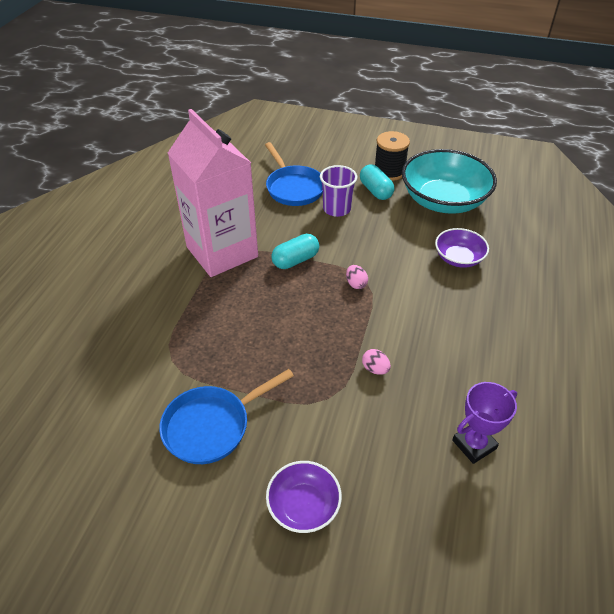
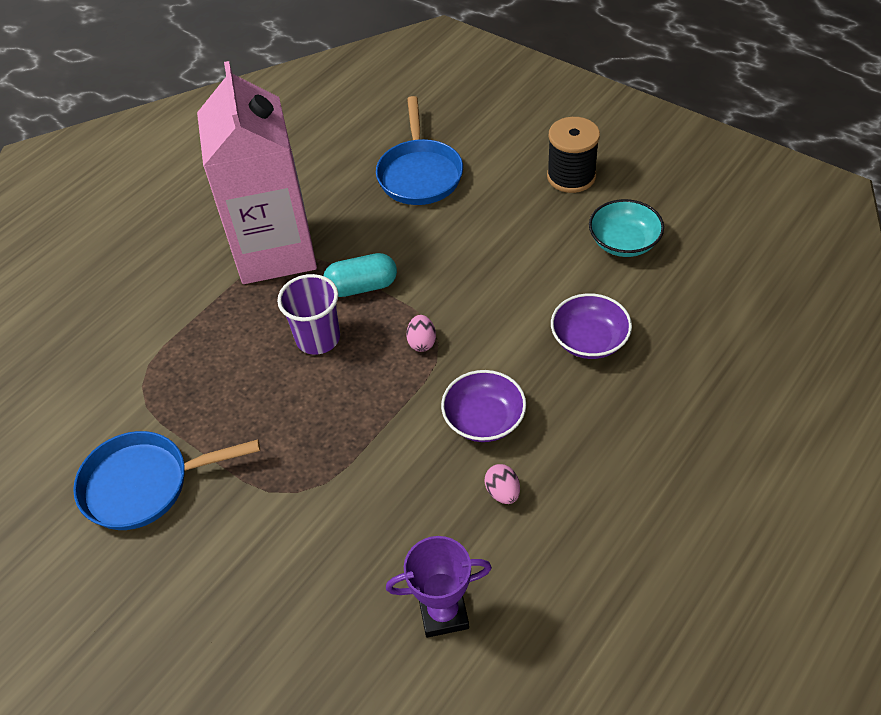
camera: 25 degrees right, 5 degrees up
(303, 506) = (194, 617): purple bowl -> purple bowl (484, 419)
(337, 209) = (460, 221): purple cup -> purple cup (318, 338)
(375, 191) = (532, 204): turquoise capsule -> none
(375, 369) = (377, 471): pink egg -> pink egg (502, 492)
(443, 200) = (624, 242): turquoise bowl -> turquoise bowl, size x0.52

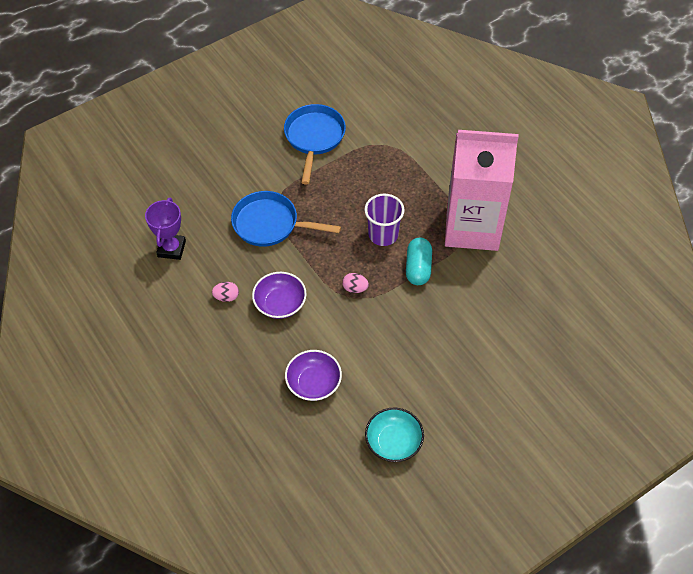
camera: 105 degrees right, 5 degrees up
(419, 174) = (521, 332): blue pan -> blue pan (270, 224)
(571, 176) = (480, 434): black spool -> none

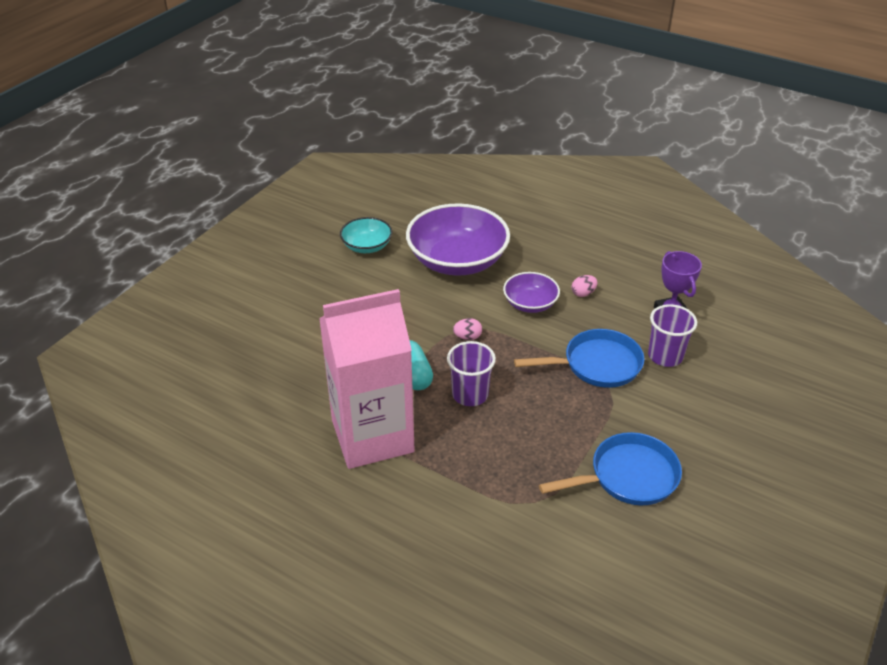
camera: 155 degrees right, 15 degrees down
(212, 212) = (665, 356): none -> purple cup
(313, 383) = (457, 261): purple bowl -> purple bowl, size x1.92
(314, 138) = (627, 476): blue pan -> blue pan turned 90 degrees counterclockwise

